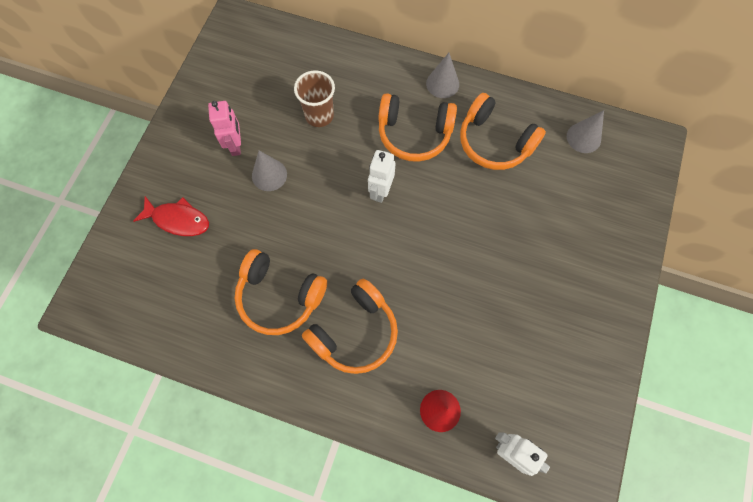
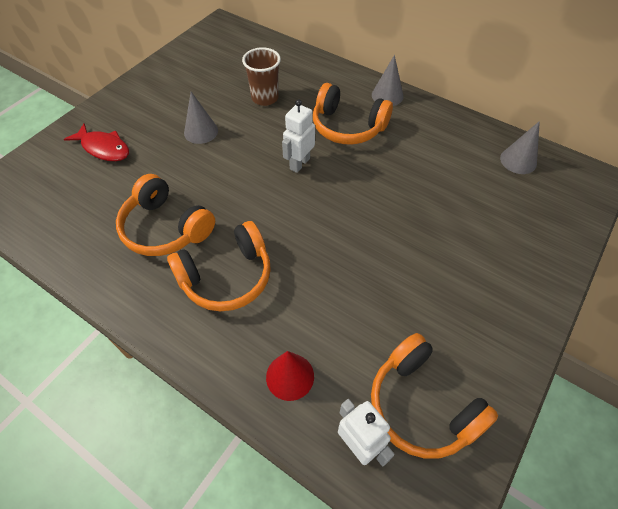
camera: 15 degrees right, 15 degrees down
(236, 145) = (181, 105): pink robot -> none
(494, 142) = (424, 147): orange headphones -> orange headphones (422, 405)

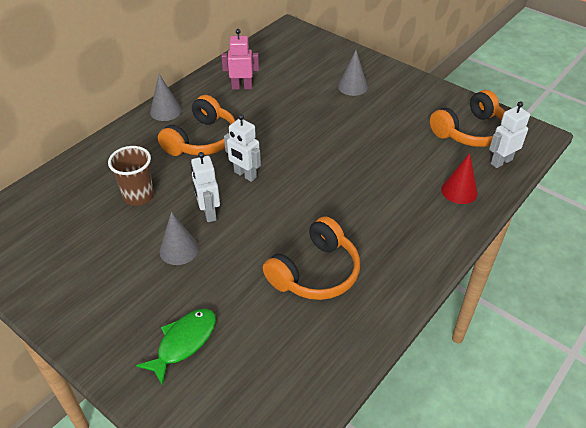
camera: 85 degrees left, 10 degrees down
(104, 148) = (184, 342): red fish -> green fish
(227, 277) = (373, 226): orange headphones -> none
(245, 144) = (208, 213): none -> white robot
(446, 146) = (242, 87): none -> pink robot
(518, 161) = (266, 56): grey cone -> grey cone (352, 86)

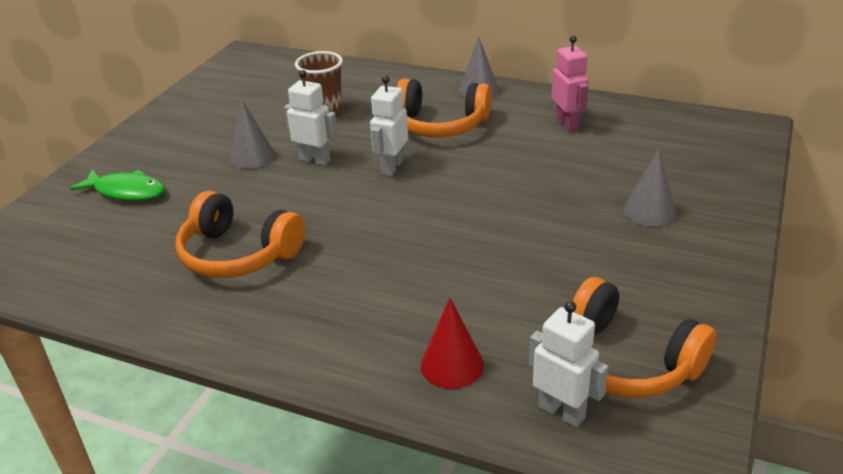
camera: 75 degrees right, 10 degrees down
(208, 213) = (315, 160): white robot -> white robot turned 60 degrees clockwise

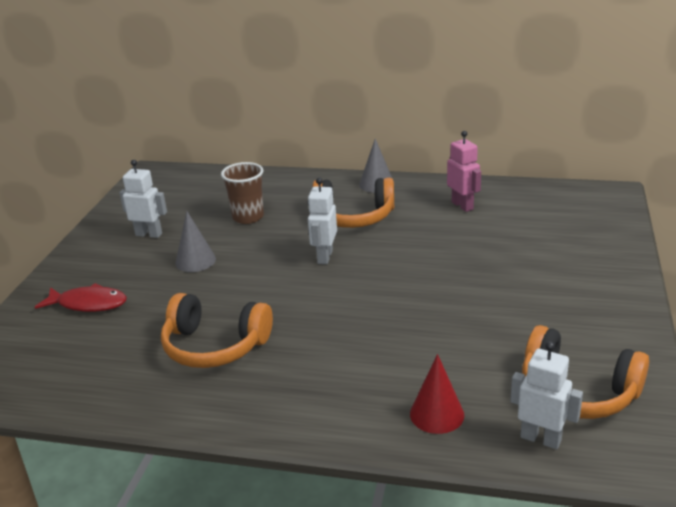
camera: 10 degrees left, 5 degrees down
(126, 191) = (88, 304): green fish -> red fish
(315, 160) = (254, 258): white robot -> white robot (149, 234)
(649, 211) = (555, 269): grey cone -> none

